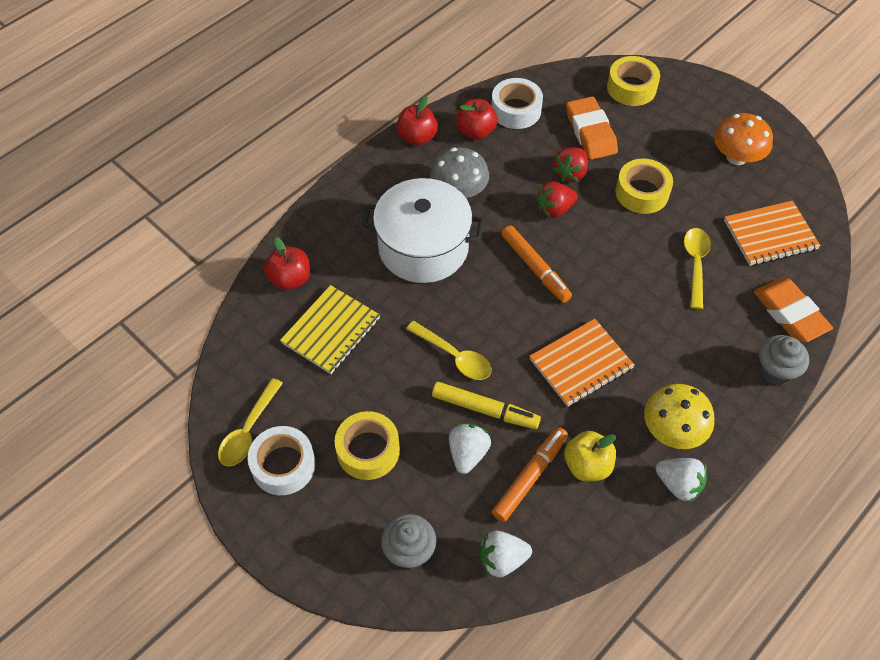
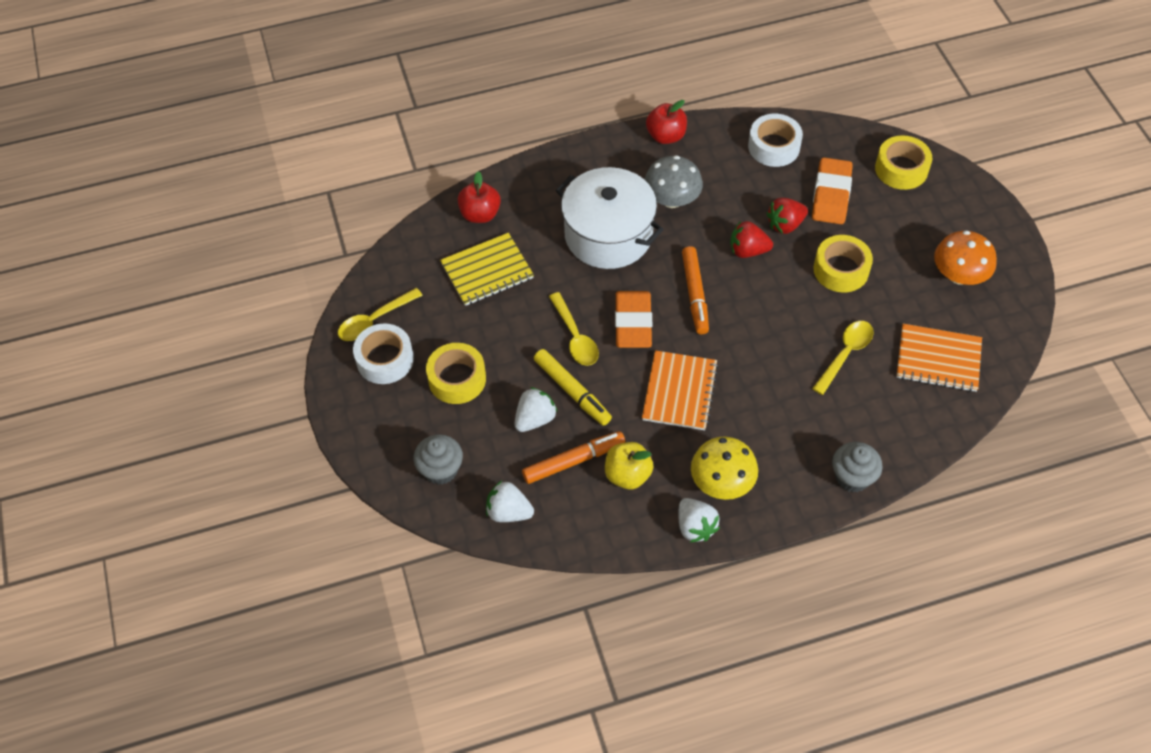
camera: 30 degrees right, 0 degrees up
(475, 131) = (723, 151): red apple -> none
(581, 364) = (679, 392): orange notebook -> orange notebook turned 75 degrees counterclockwise
(789, 313) = (904, 436): orange eraser -> orange eraser (633, 323)

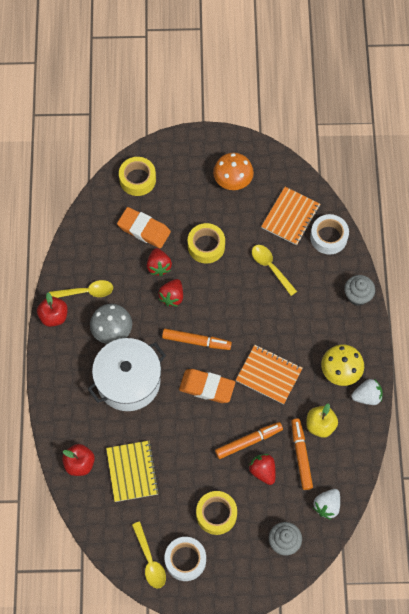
camera: 75 degrees left, 10 degrees up
(535, 419) = (263, 471): white strawberry -> red strawberry
(572, 391) = (248, 441): yellow marker -> orange marker
(575, 337) = (206, 427): yellow spoon -> yellow spoon (86, 292)
(774, 147) = (89, 250): white tape -> white tape (328, 237)

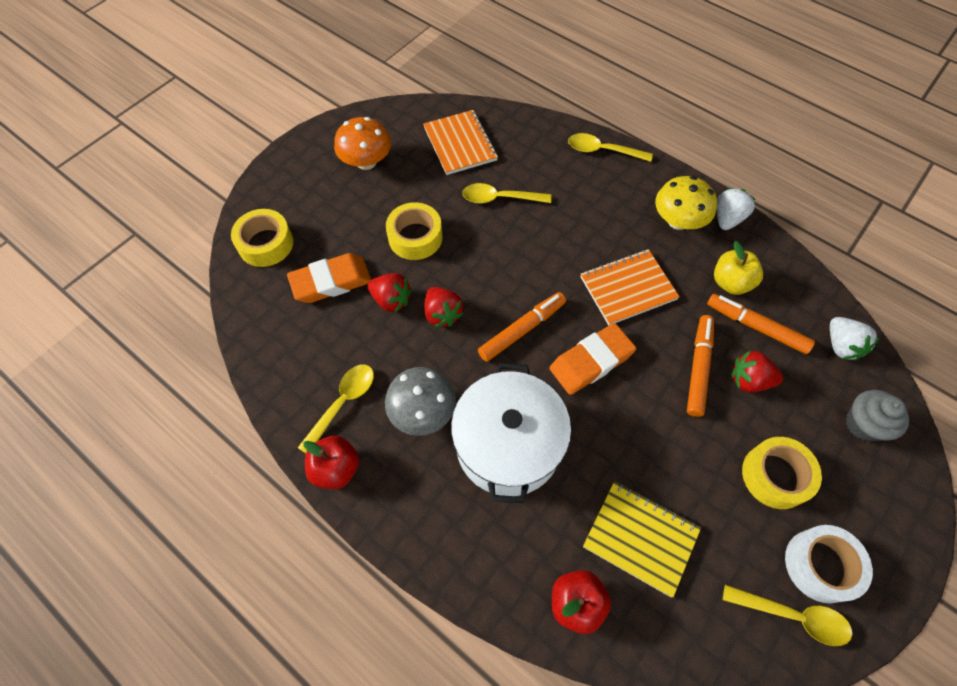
camera: 50 degrees left, 5 degrees down
(328, 237) = (515, 130): white tape -> none
(357, 296) = (602, 151): grey cupcake -> yellow spoon

